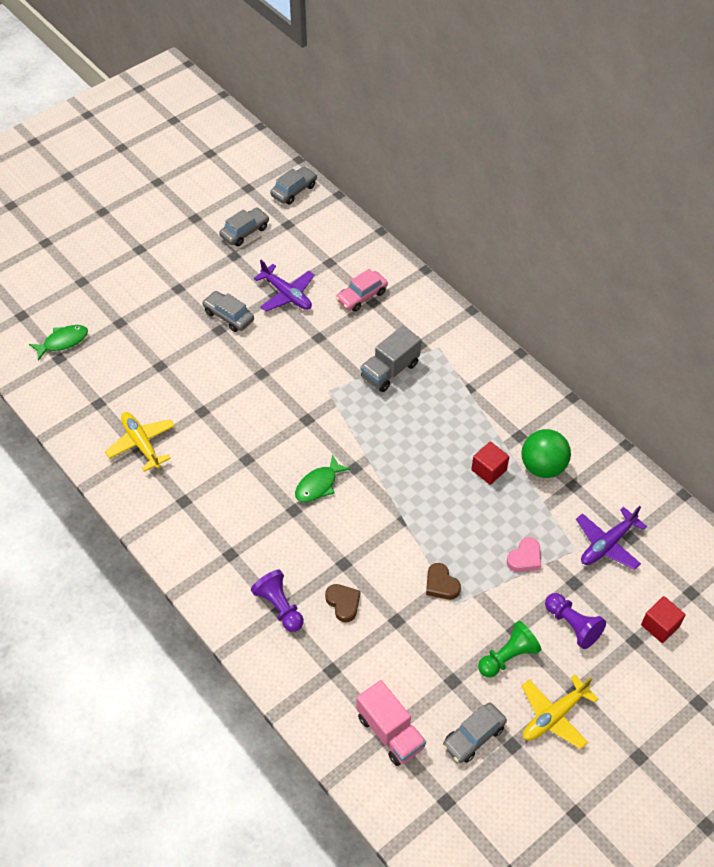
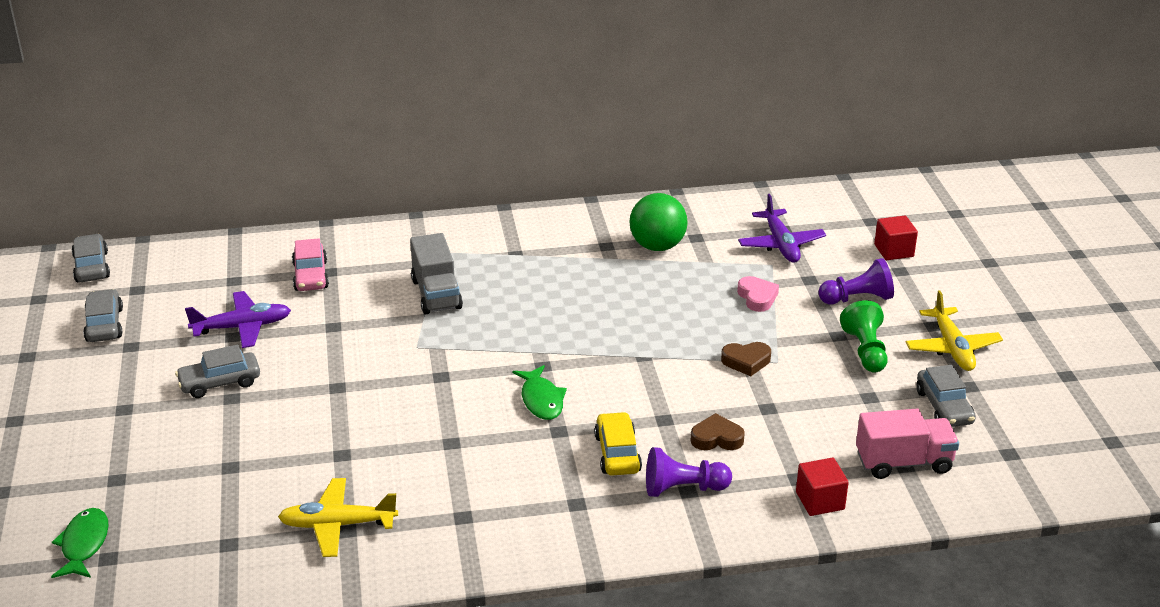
camera: 60 degrees left, 20 degrees down
(292, 553) = (617, 453): none -> yellow car
(489, 470) = (631, 279): red cube -> red cube (820, 501)

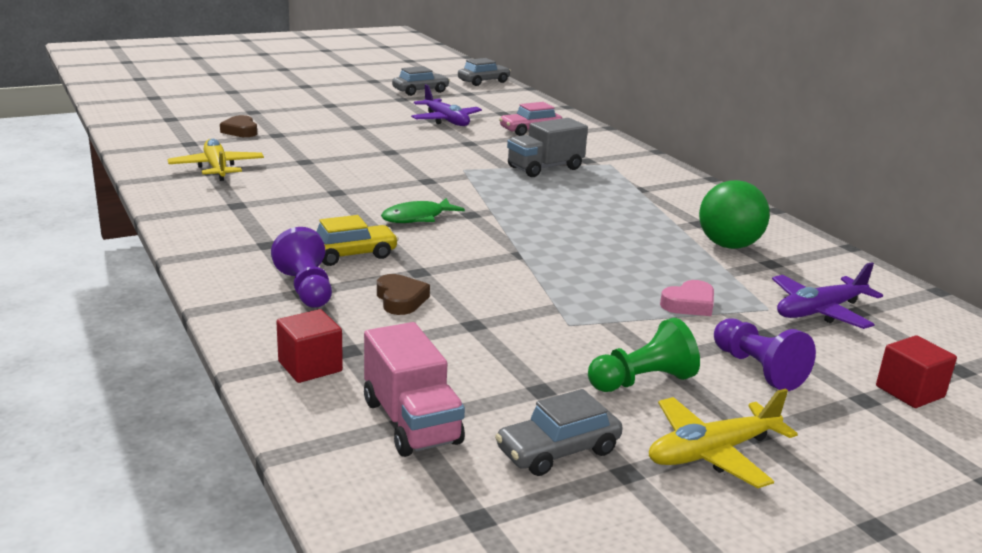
camera: 70 degrees right, 10 degrees down
(84, 544) = (183, 112): green fish -> none
(220, 383) = (374, 122): grey car -> none
(746, 361) = (554, 306): brown heart -> brown heart (240, 131)

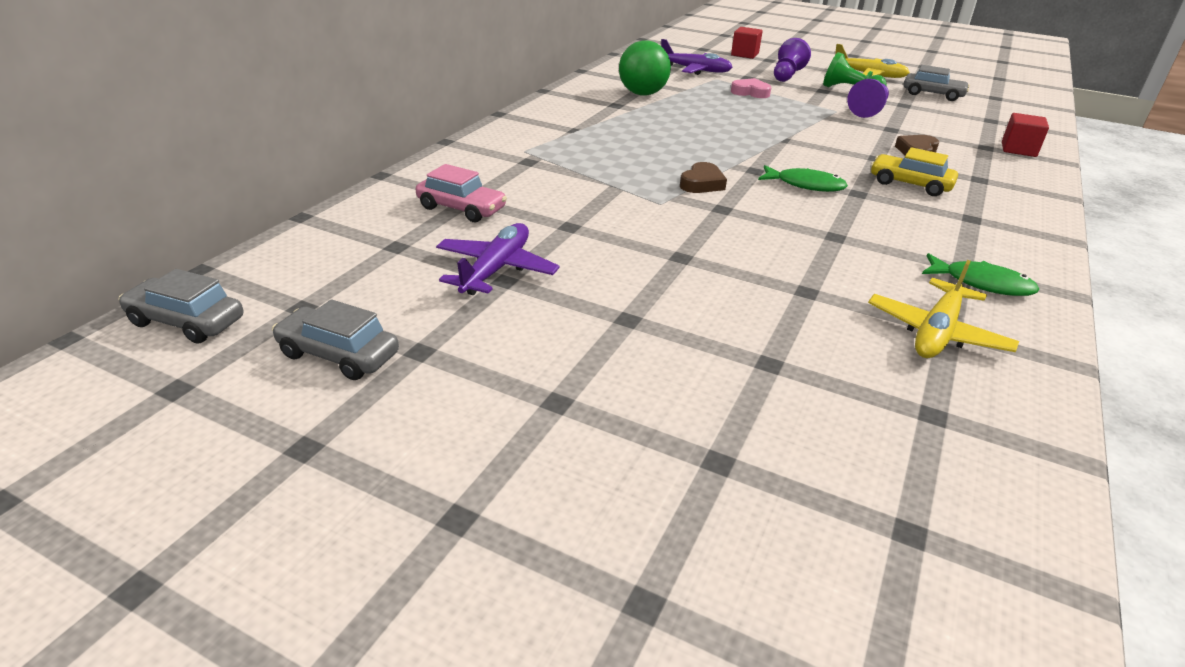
camera: 125 degrees left, 10 degrees up
(215, 200) = (981, 283): none -> green fish
(240, 131) = (815, 404): brown heart -> brown heart (702, 183)
(306, 289) = (976, 179): purple pawn -> purple pawn (868, 110)
(411, 422) = (987, 119): pink truck -> none
(545, 168) = (588, 171): grey truck -> none

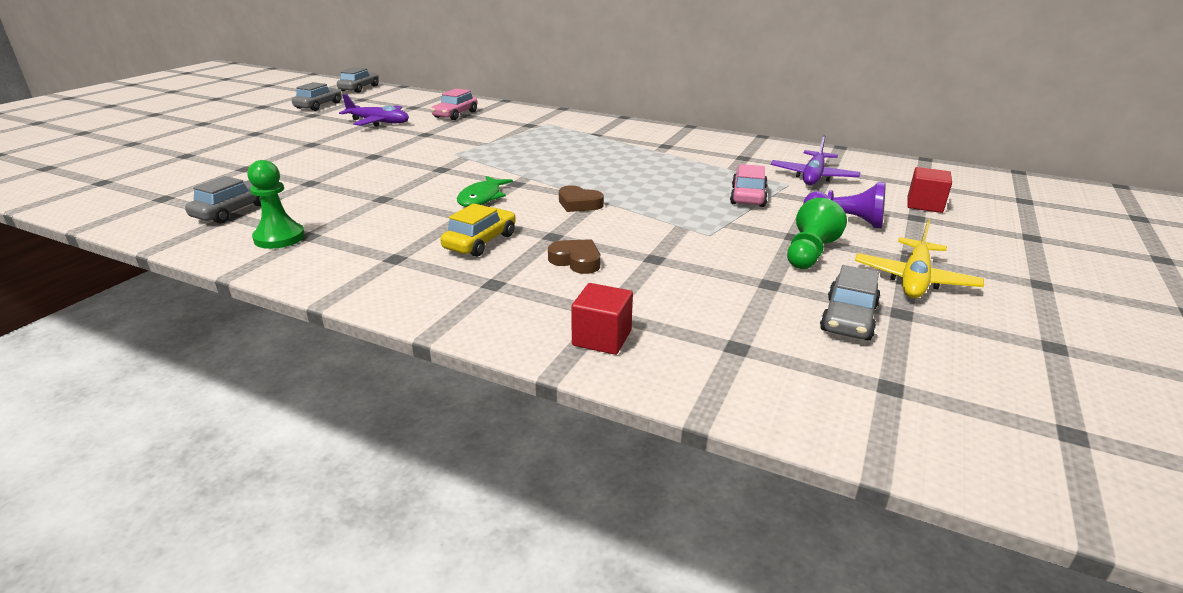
camera: 90 degrees right, 5 degrees down
(642, 94) = (704, 154): green ball -> none
(702, 183) = (488, 165): brown heart -> brown heart (579, 204)
(750, 92) = (748, 196): pink heart -> pink car
(868, 110) = (723, 254): purple pawn -> none
(936, 333) = (232, 211): yellow plane -> grey car
(981, 283) = (279, 238): green fish -> green pawn

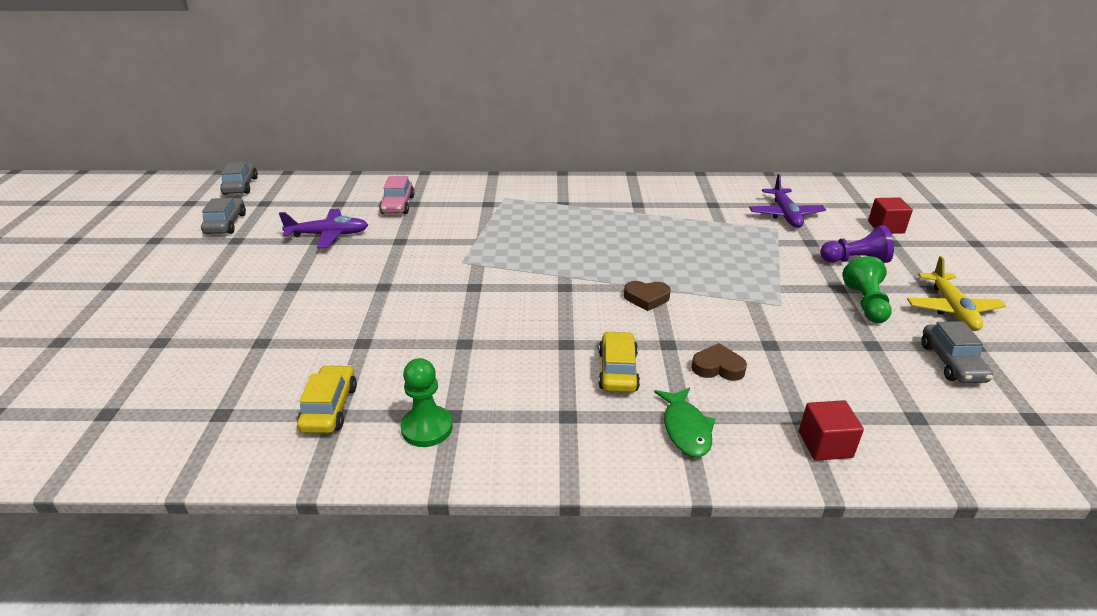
camera: 25 degrees left, 5 degrees up
(232, 211) = (329, 408): grey car -> yellow car
(482, 198) = (556, 315): green fish -> green fish (686, 429)
(748, 196) = (763, 251): pink car -> none

